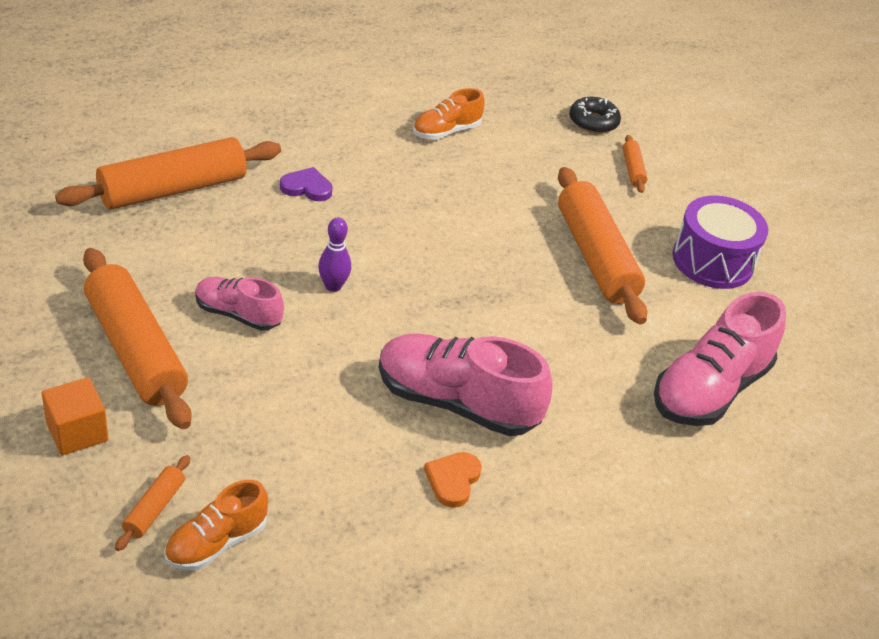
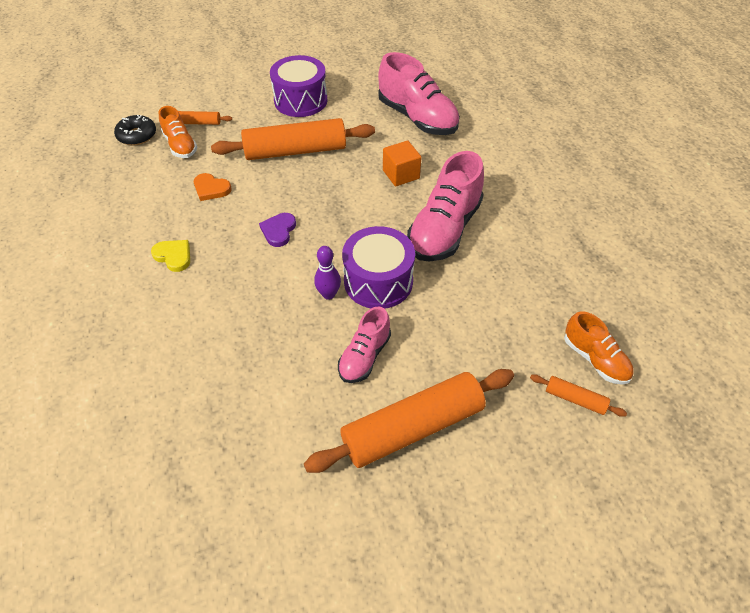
camera: 80 degrees left, 10 degrees up
(77, 432) = (511, 461): orange cube -> orange cube (401, 174)
(172, 189) = (190, 417): orange rolling pin -> none
(307, 187) = (199, 312): purple heart -> purple heart (278, 231)
(355, 330) = (378, 281): none -> purple drum
(389, 164) = (173, 256): none -> yellow heart
(446, 131) = (133, 218): orange shoe -> orange shoe (180, 145)
(453, 480) = (512, 235): orange heart -> orange heart (211, 189)

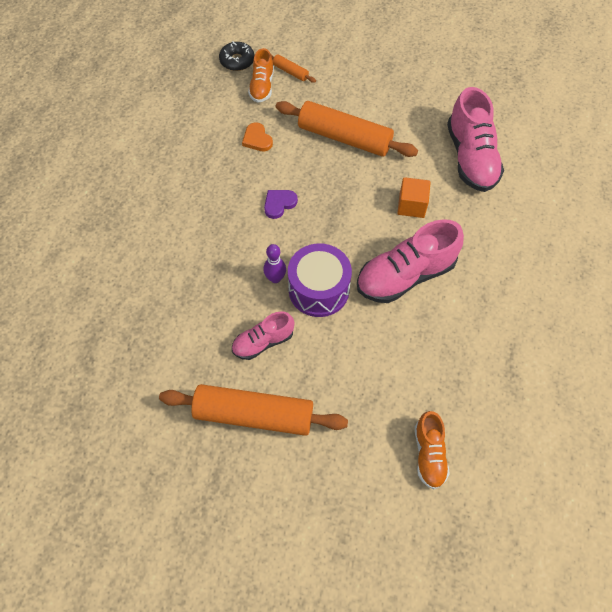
camera: 35 degrees right, 10 degrees up
(173, 256) = (193, 183): yellow heart -> none
(300, 100) = (385, 89): purple drum -> none
(575, 399) = (385, 473): orange rolling pin -> none

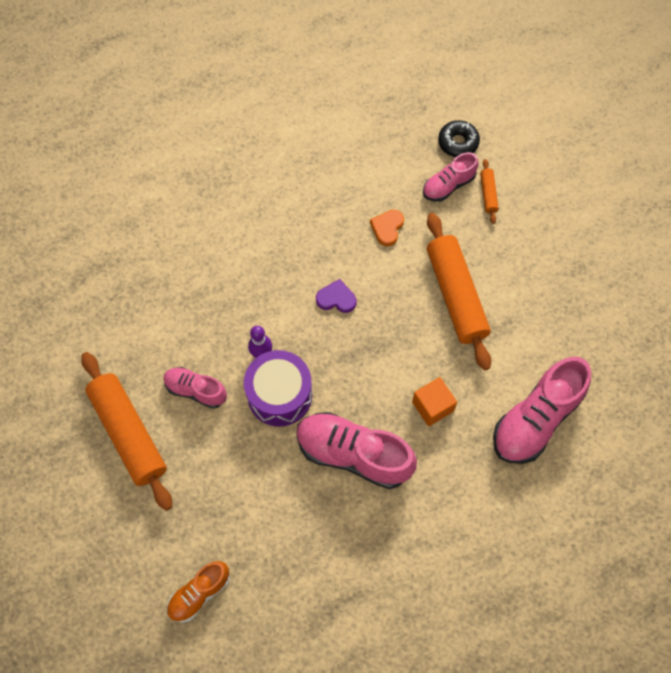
camera: 50 degrees right, 5 degrees up
(262, 86) = (448, 185): orange shoe -> pink shoe

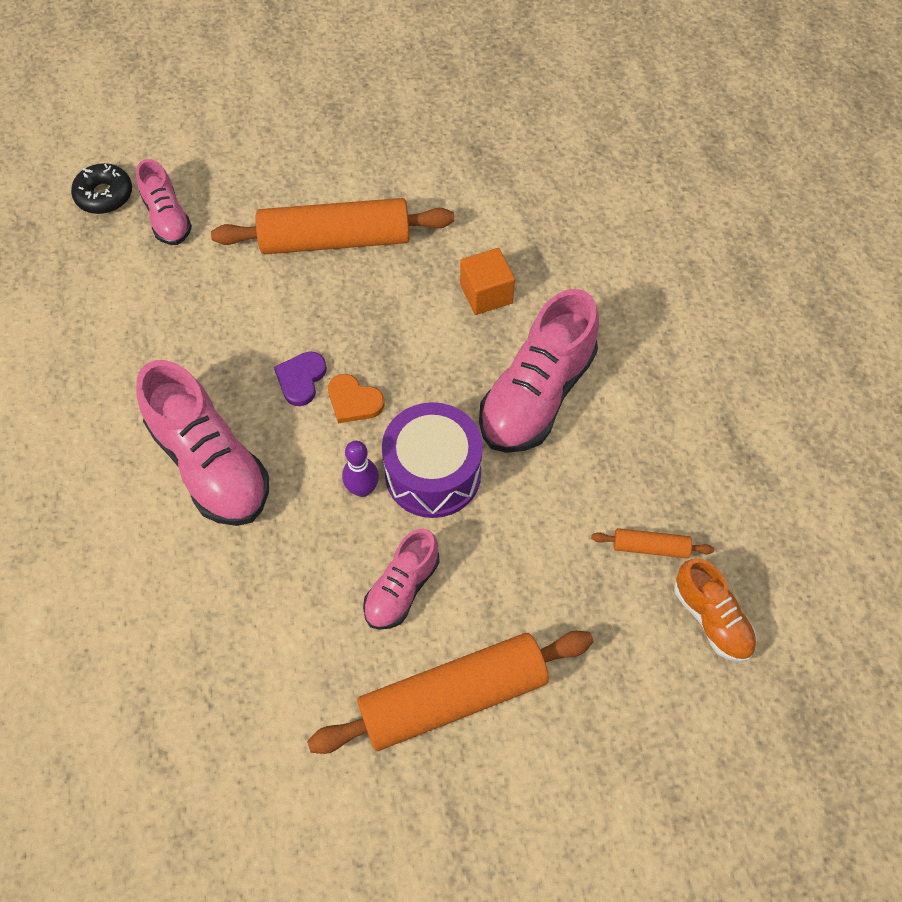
camera: 80 degrees left, 5 degrees down
(387, 228) = (209, 299): orange heart -> orange heart (354, 401)
(488, 194) = (197, 178): orange rolling pin -> orange rolling pin (650, 547)
(536, 419) = (523, 191): pink shoe -> pink shoe (210, 464)

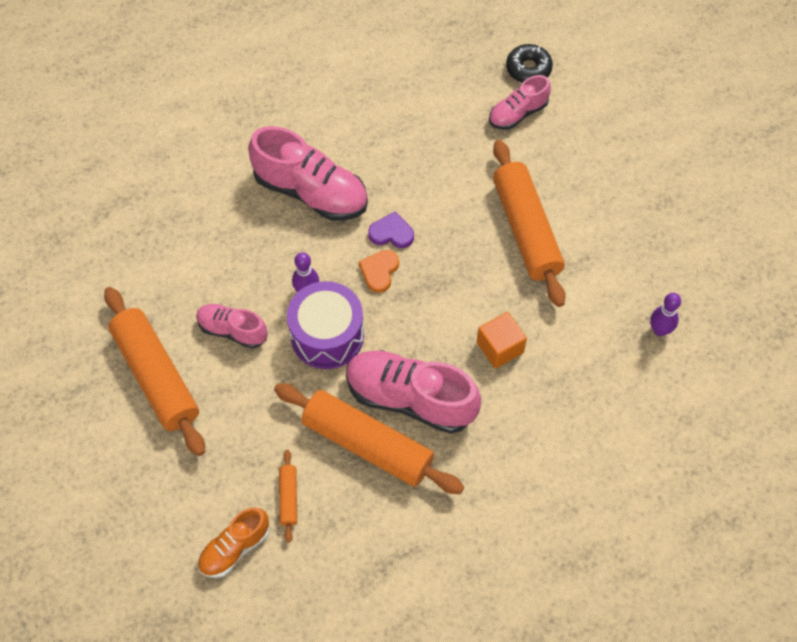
camera: 80 degrees right, 0 degrees up
(210, 464) = (311, 192): pink shoe -> pink shoe turned 105 degrees counterclockwise
(493, 147) = (659, 330): none -> purple bowling pin
(589, 449) = (367, 444): none -> orange rolling pin

